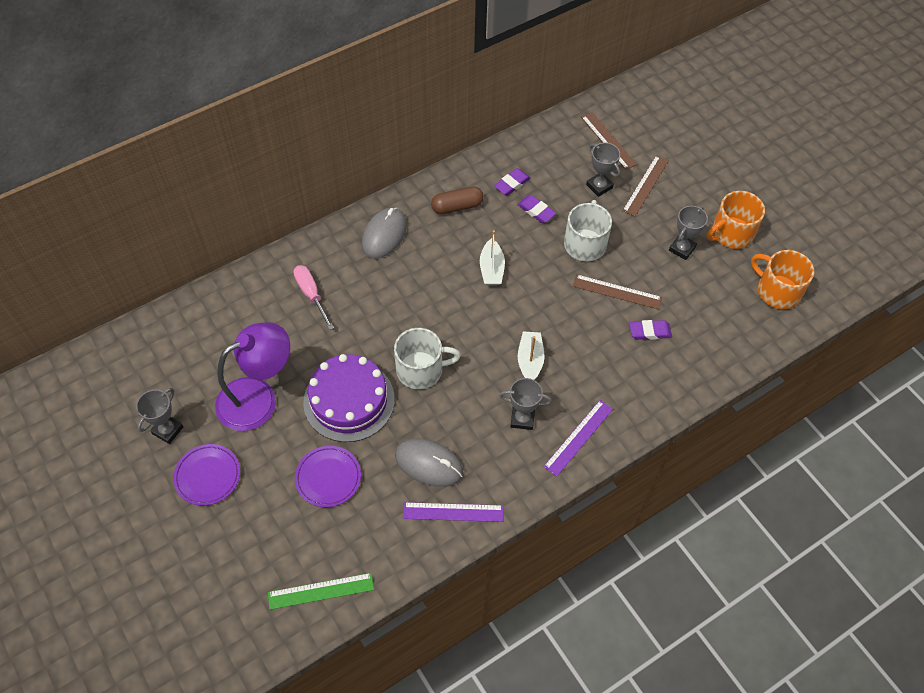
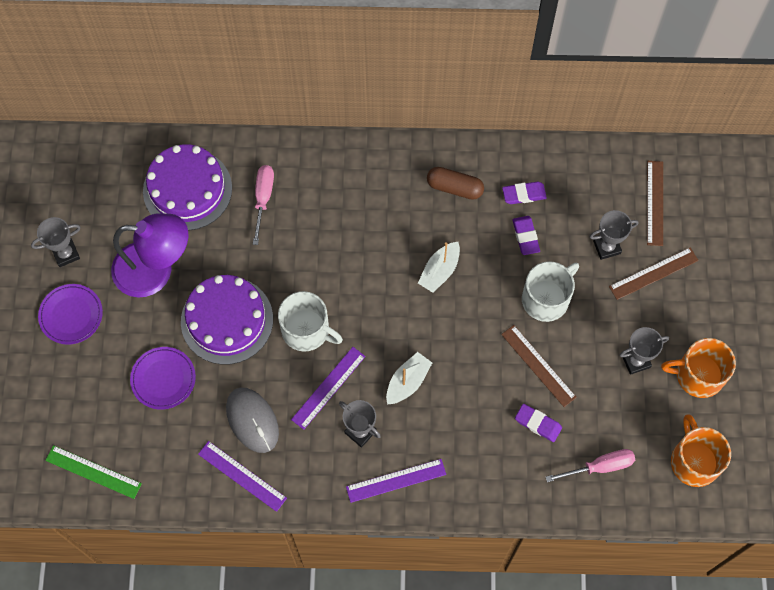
camera: 35 degrees right, 10 degrees up
(241, 322) = (187, 189): none -> purple cake
(384, 235) = (367, 177): grey mouse -> none
(471, 401) = (328, 387): none -> purple ruler
(599, 186) = (606, 247): grey trophy -> grey trophy turned 75 degrees clockwise
(717, 334) = (600, 466): none -> pink screwdriver

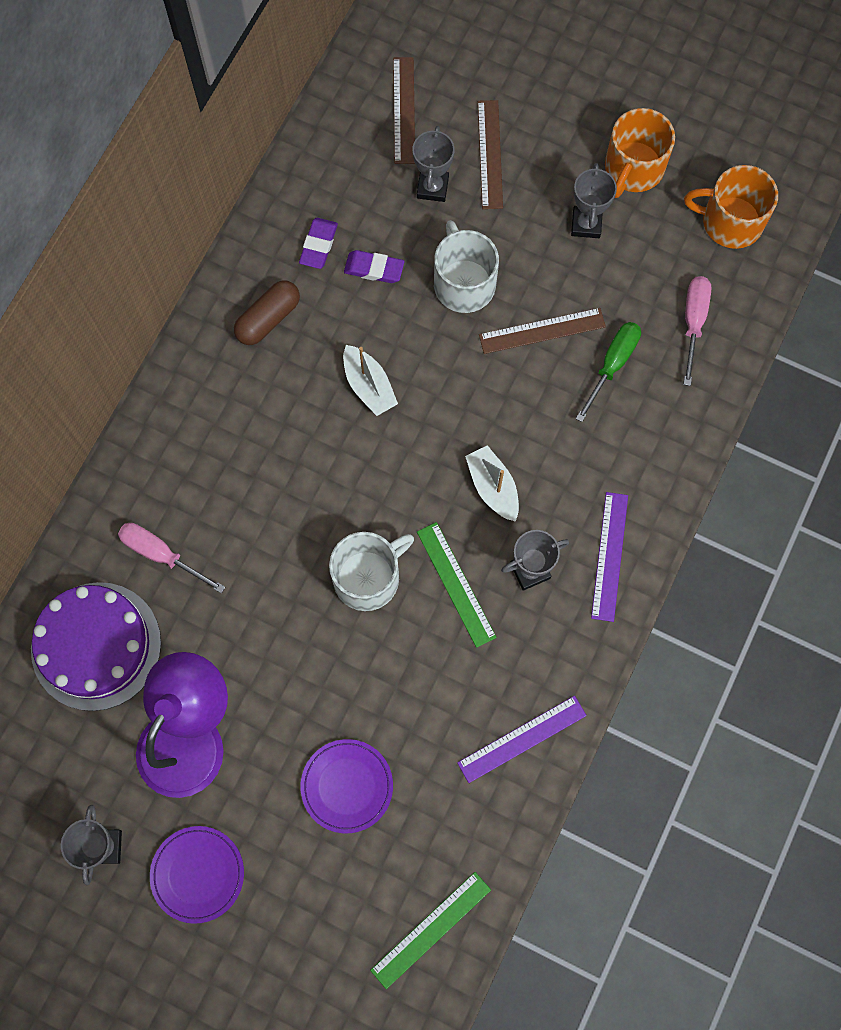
camera: 65 degrees left, 5 degrees up
(227, 320) = (306, 671): purple cake -> none
(252, 420) = (455, 695): grey mouse -> none
(328, 387) = (456, 584): purple ruler -> green ruler
(538, 424) = (612, 365): purple eraser -> green screwdriver
(655, 203) = (404, 110): brown ruler -> brown ruler turned 60 degrees clockwise

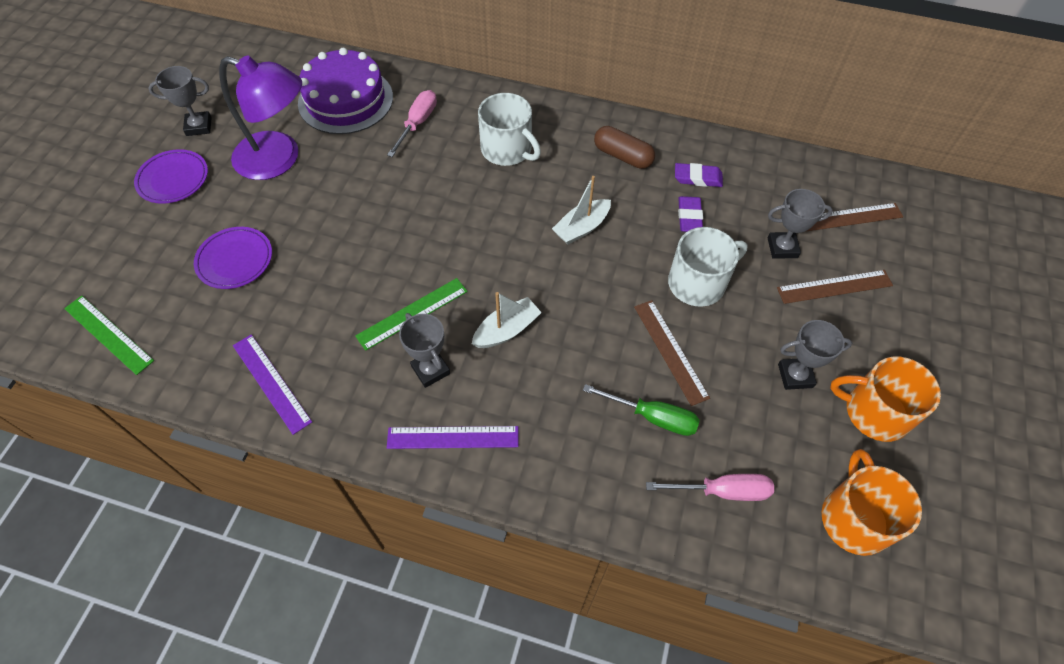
camera: 80 degrees right, 15 degrees down
(368, 577) = (412, 250): white mug -> white mug (507, 149)

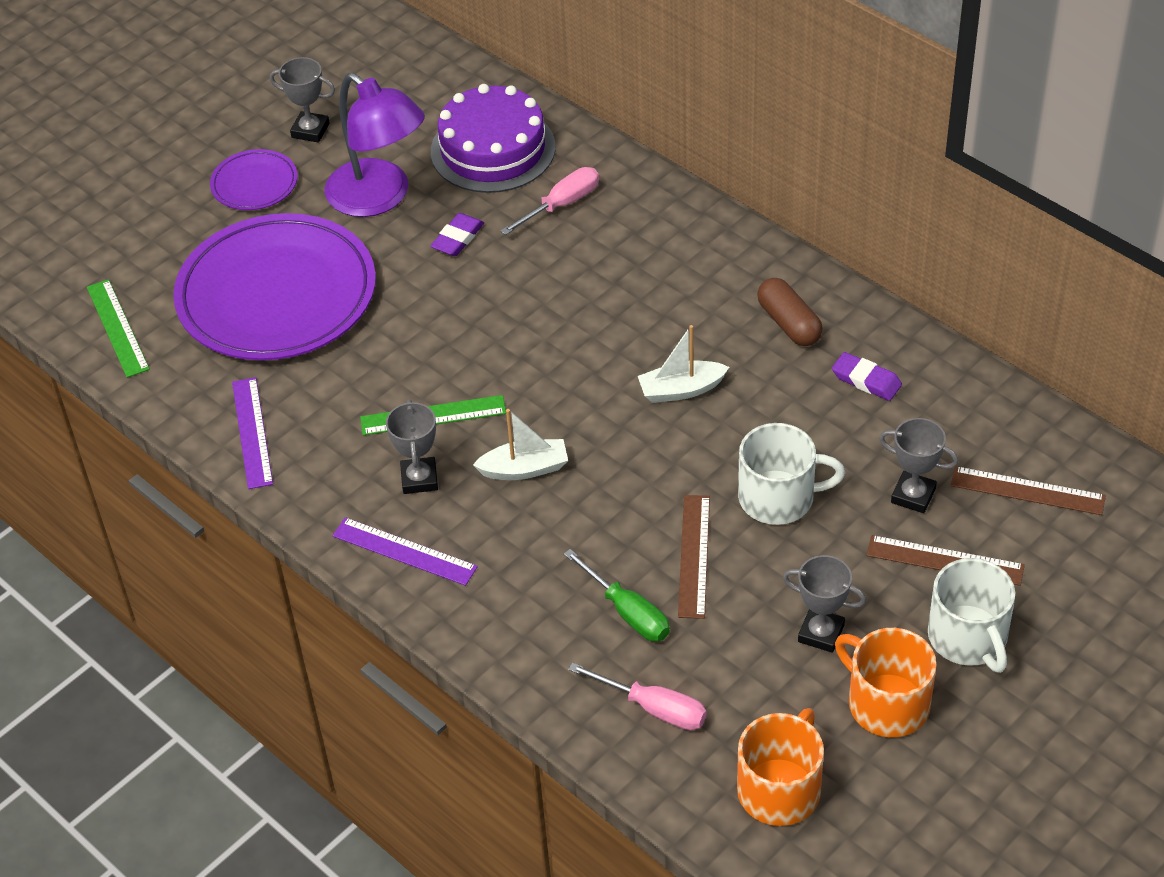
camera: 30 degrees right, 10 degrees down
(235, 260) = (276, 295): purple plate -> purple plate, size x2.19
(507, 149) = (651, 270): white mug -> white mug (968, 637)
(689, 217) = (822, 422): purple eraser -> purple eraser (458, 238)

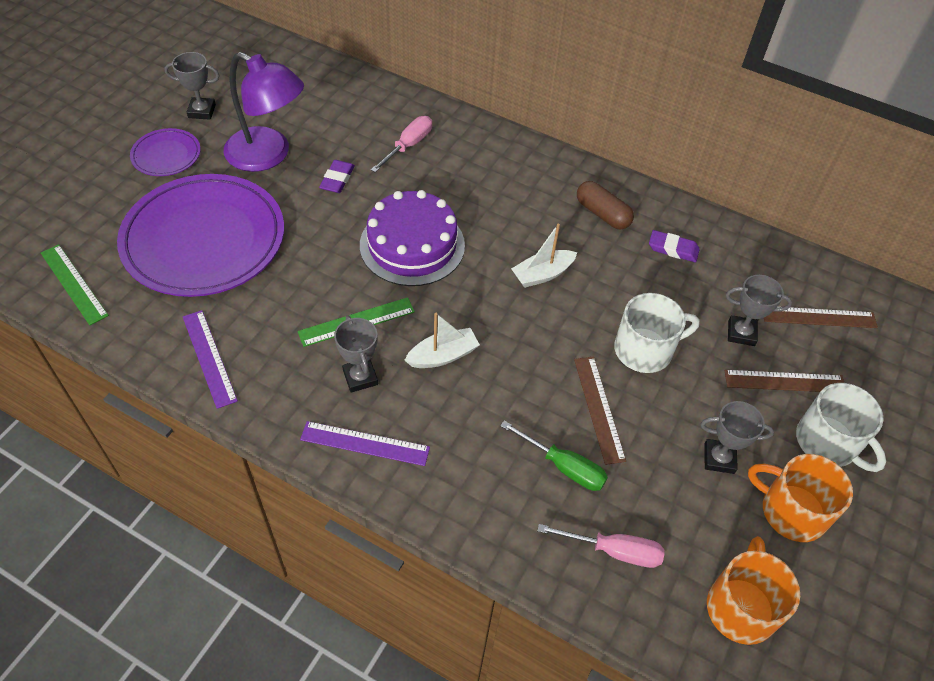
camera: 20 degrees left, 5 degrees up
(493, 149) = (345, 111): purple cake -> purple cake (412, 245)

